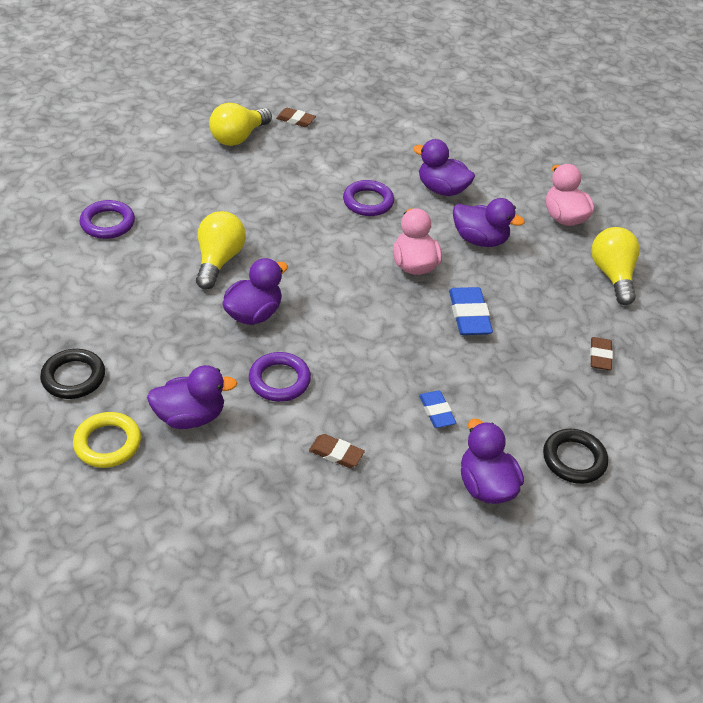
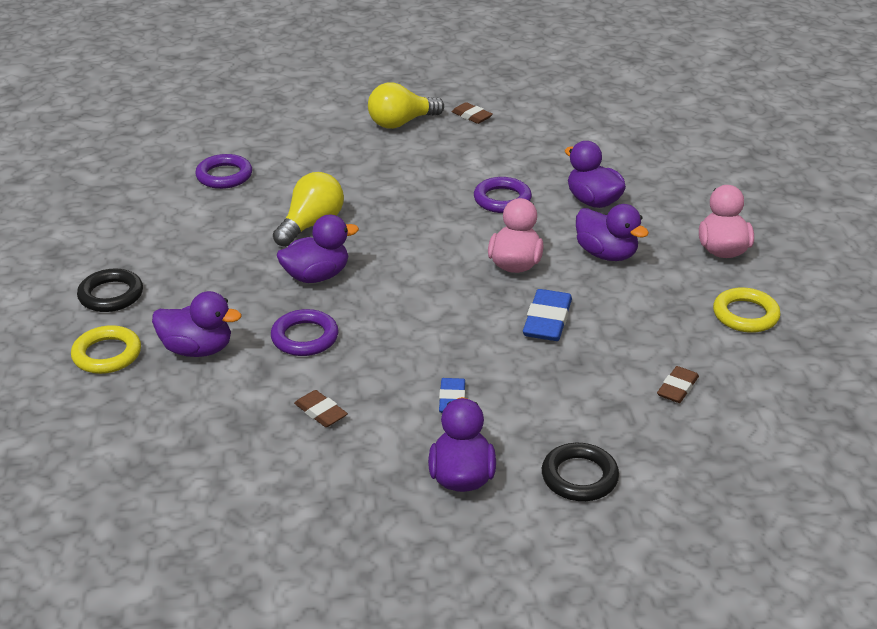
camera: 25 degrees right, 10 degrees down
(612, 275) = (745, 315): yellow light bulb -> yellow ring

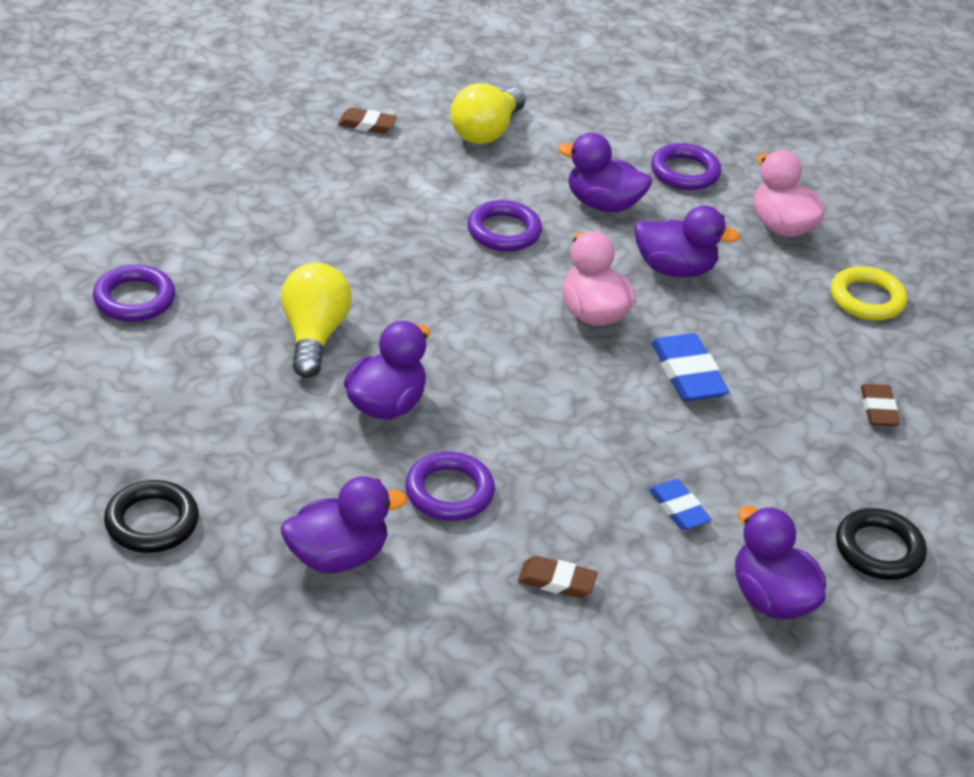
camera: 35 degrees left, 5 degrees up
(107, 354) = (230, 607): yellow ring -> none
(401, 123) = (291, 157): yellow light bulb -> yellow light bulb (486, 132)
(679, 197) = (685, 172): none -> purple ring

